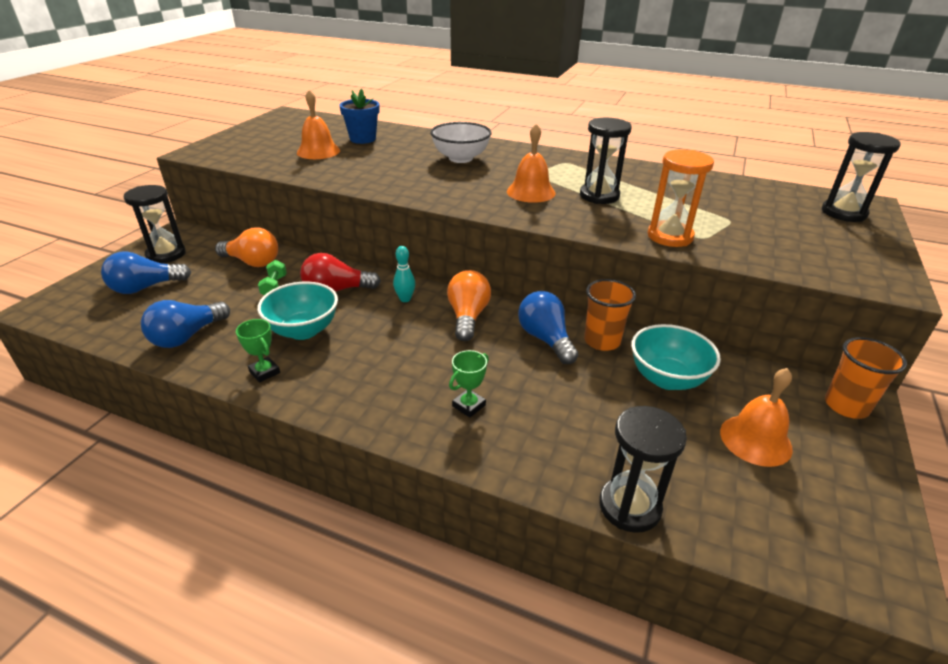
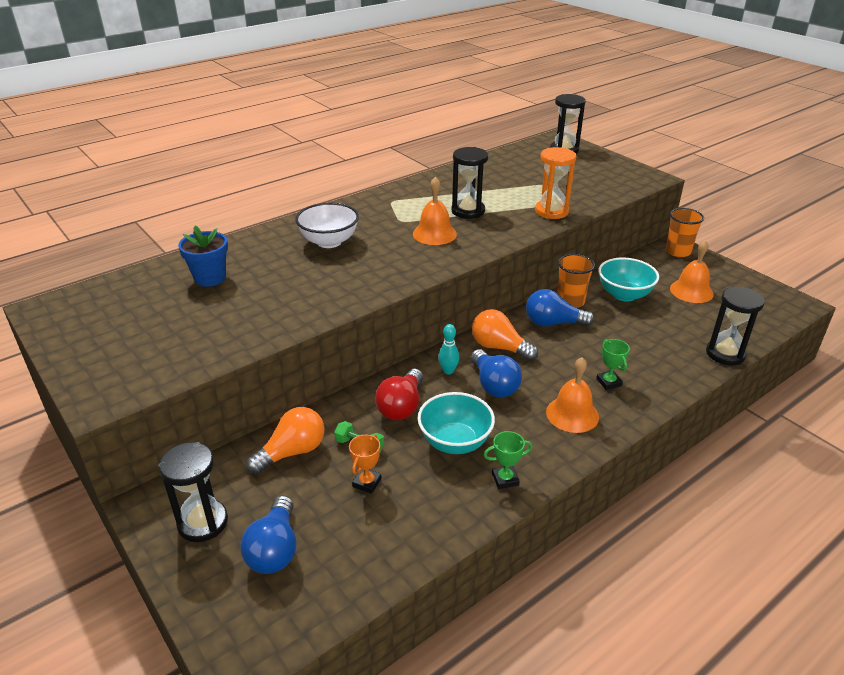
camera: 60 degrees left, 0 degrees up
(187, 336) = (409, 524): blue light bulb -> blue light bulb (494, 385)
(230, 303) = (367, 482): none -> orange trophy
(318, 151) = (212, 312): orange bell -> orange bell (572, 414)

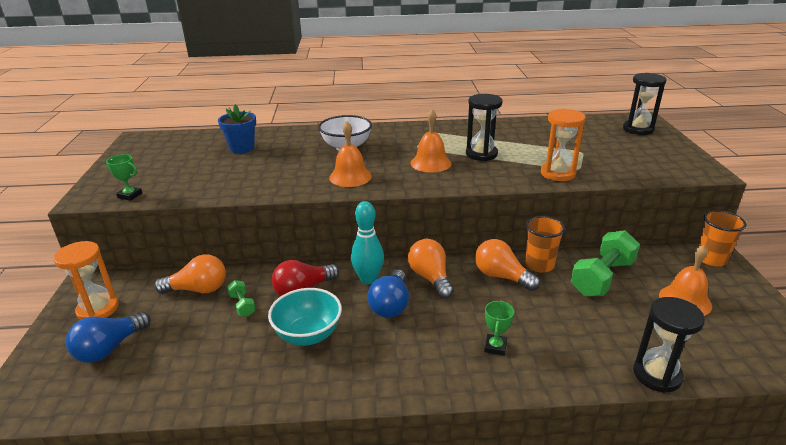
camera: 35 degrees right, 5 degrees down
(203, 522) = (98, 309): black hourglass -> orange hourglass
(367, 482) = (215, 333): orange trophy -> none
(448, 371) = (368, 279): turquoise bowling pin -> turquoise bowling pin, size x1.67
(505, 479) = (309, 383): green trophy -> green trophy (130, 195)
(553, 323) = (501, 276): blue light bulb -> orange light bulb
(572, 414) = (428, 358): orange bell -> orange bell (350, 177)
(624, 295) = (602, 278): turquoise bowl -> green dumbbell

